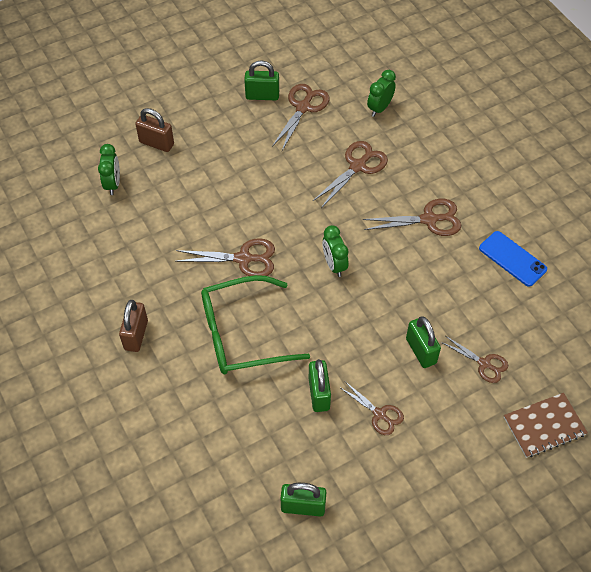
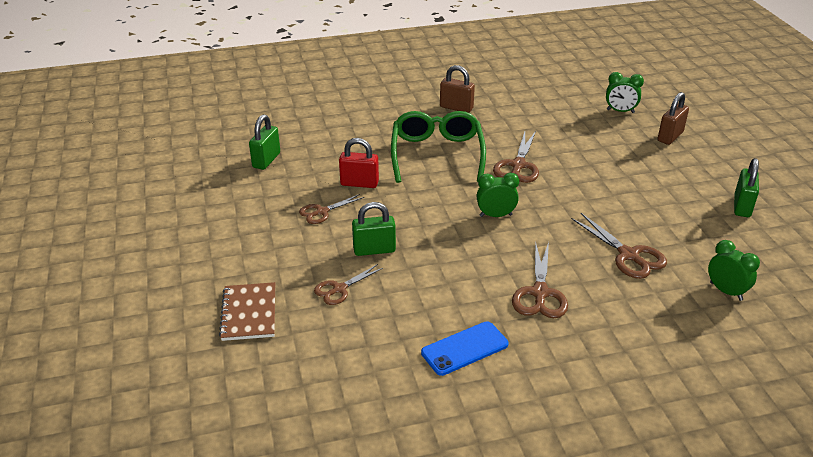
camera: 105 degrees right, 20 degrees down
(303, 107) = (724, 232): brown scissors -> none
(319, 394) = (359, 183): green padlock -> red padlock

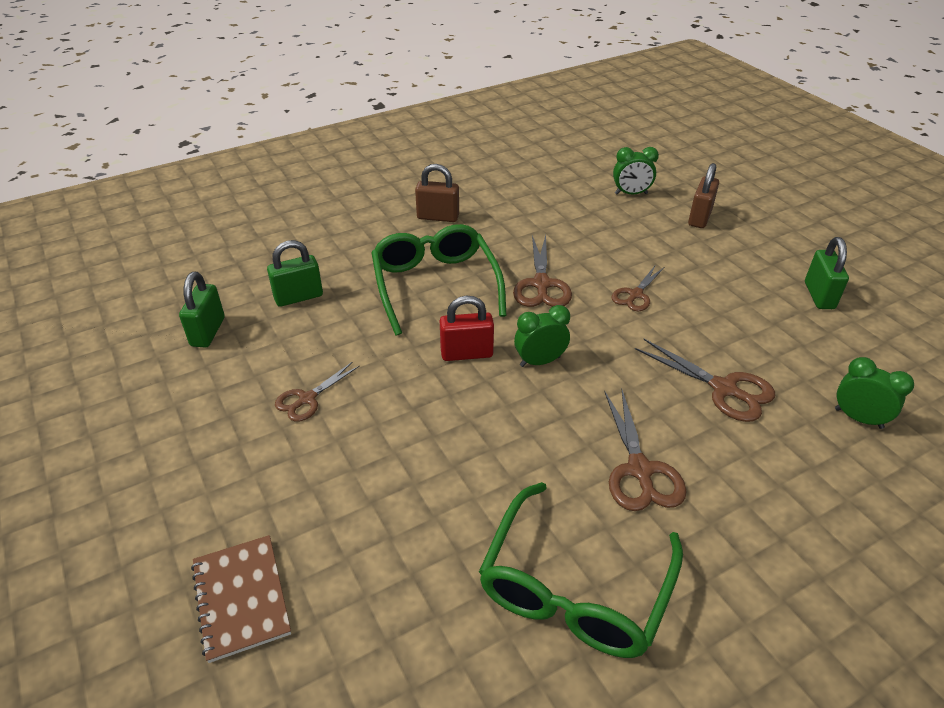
camera: 15 degrees left, 5 degrees up
(339, 289) = (367, 523): brown scissors -> brown scissors (635, 295)
(359, 183) = (346, 345): red padlock -> red padlock (466, 353)
(374, 250) = (397, 446): green padlock -> green padlock (298, 297)
(464, 348) = (575, 587): blue phone -> green glasses

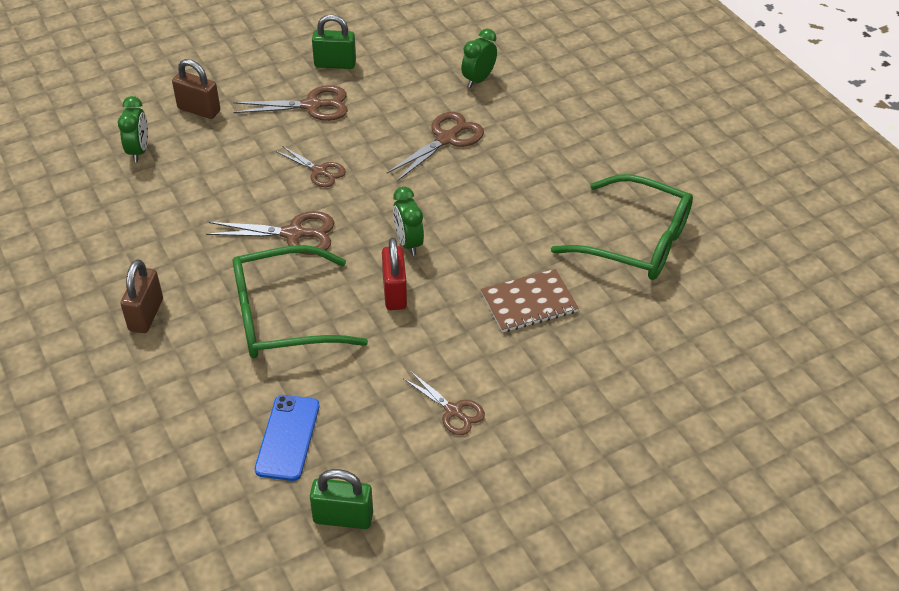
camera: 90 degrees left, 5 degrees up
(241, 598) = (669, 429): brown notebook -> brown notebook (529, 303)
(298, 297) = (288, 437): green padlock -> blue phone
(640, 470) = (531, 197): brown scissors -> brown scissors (312, 106)

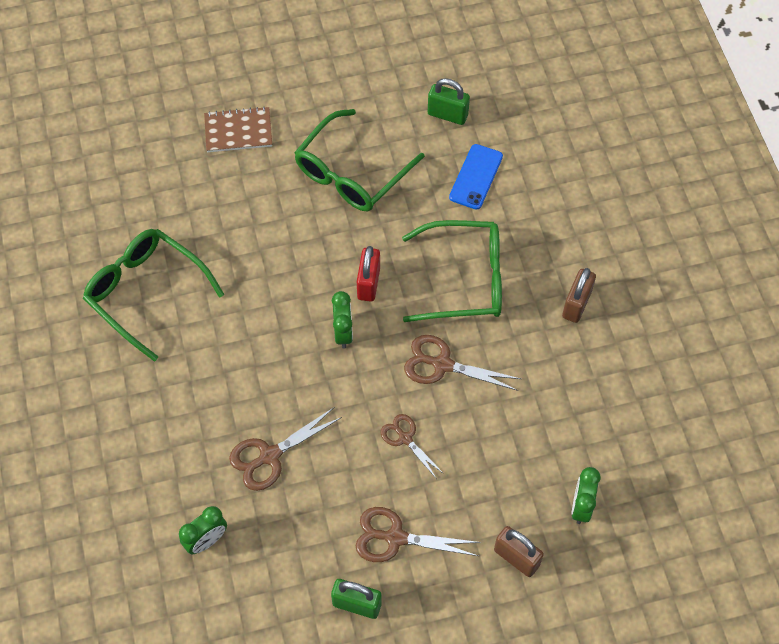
camera: 165 degrees left, 15 degrees up
(453, 411) = (352, 172): brown scissors -> green glasses
(529, 303) = (262, 251): brown notebook -> brown notebook (238, 131)

